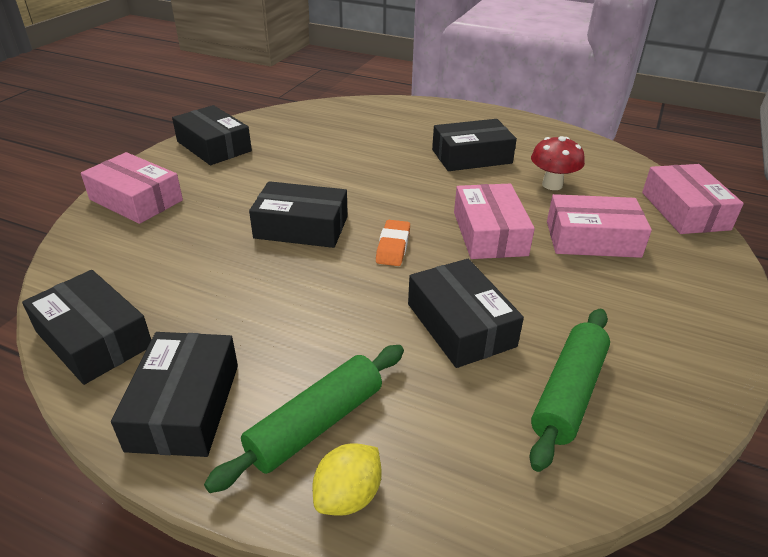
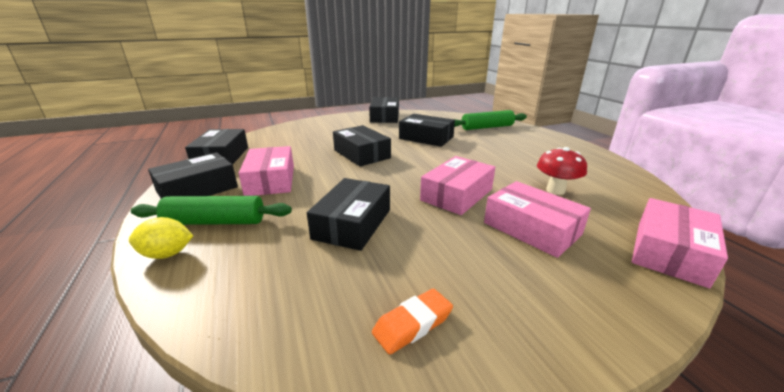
camera: 45 degrees right, 10 degrees down
(136, 200) = (320, 124): pink box -> pink box (270, 180)
(393, 247) = (388, 177): orange eraser -> orange eraser (412, 324)
(471, 156) = (519, 159): black box -> black box (426, 138)
(568, 393) = (341, 291): green rolling pin -> green rolling pin (487, 127)

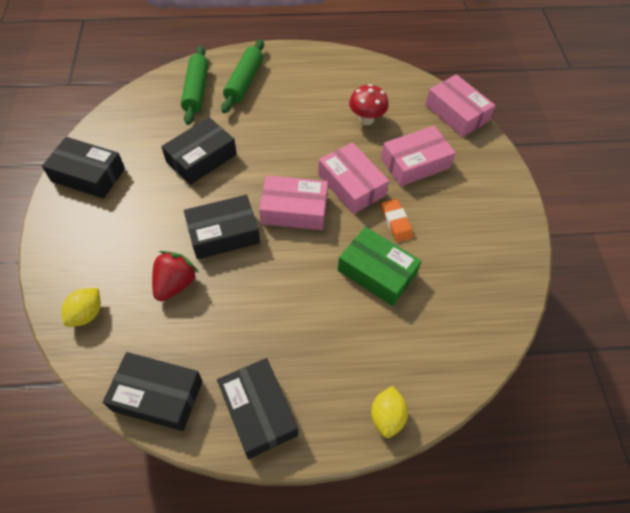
camera: 75 degrees left, 30 degrees up
(215, 222) = (341, 383): green rolling pin -> green rolling pin (244, 82)
(270, 180) = (262, 334): pink box -> pink box (294, 210)
(283, 132) = (87, 314): none -> yellow lemon
(311, 148) = (175, 284): none -> red strawberry
(352, 224) = (377, 272): black box -> green box
(412, 324) = (492, 263): orange eraser -> orange eraser (396, 222)

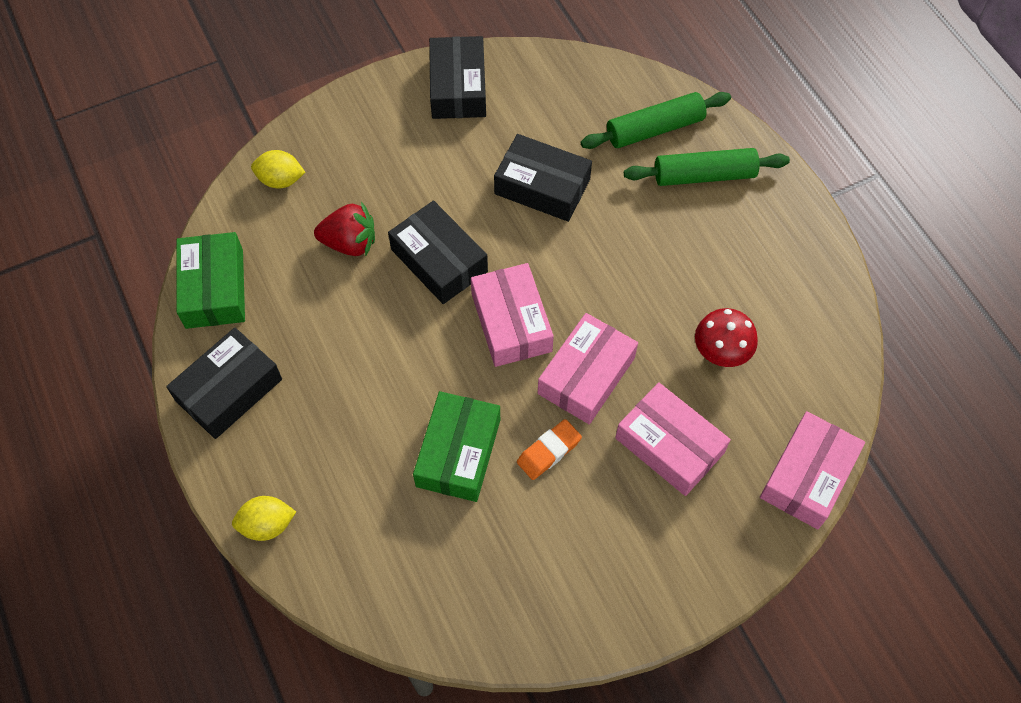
camera: 70 degrees right, 5 degrees up
(158, 395) = (214, 288): black box -> green box

